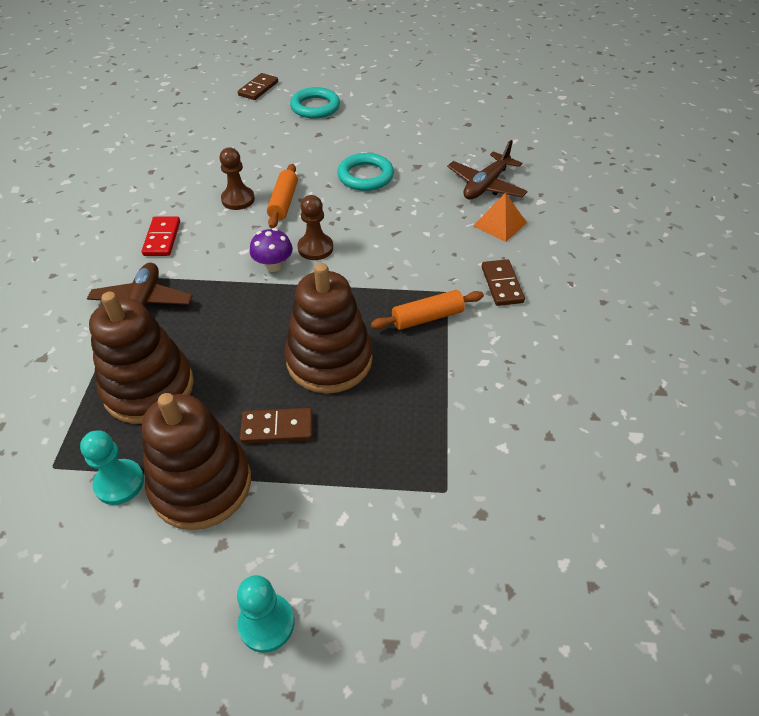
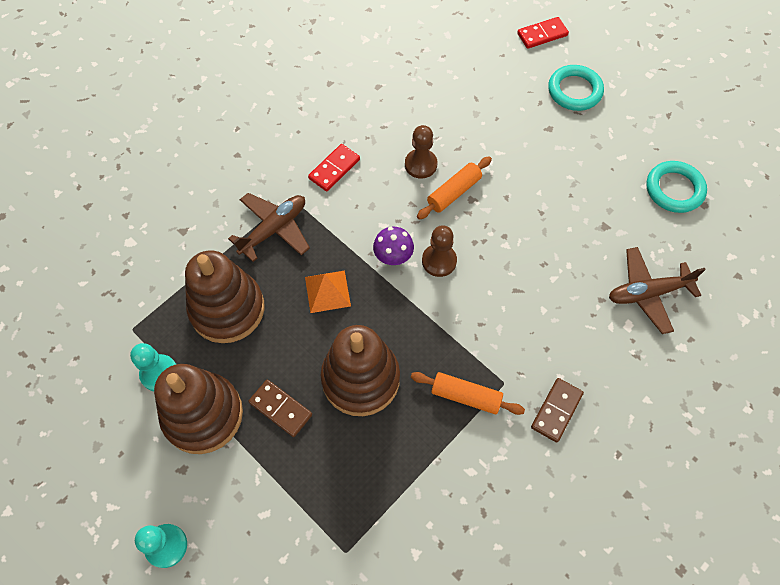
camera: 40 degrees right, 15 degrees up
(258, 89) = (542, 34): brown domino -> red domino
(365, 176) = (547, 208): turquoise ring -> turquoise ring (674, 189)
(500, 224) = (617, 346): orange pyramid -> orange pyramid (327, 291)

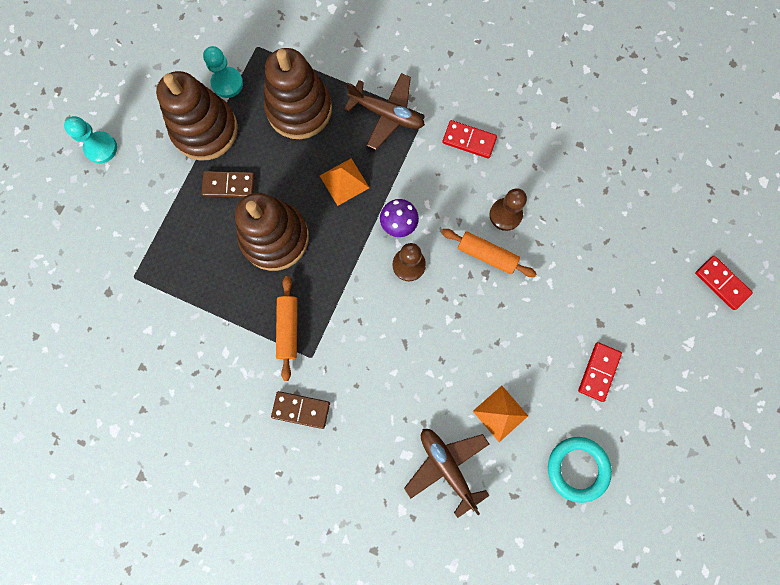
camera: 70 degrees right, 15 degrees up
(281, 408) = (229, 185): brown domino -> brown domino turned 75 degrees clockwise
(574, 91) = (660, 337): turquoise ring -> none
(592, 144) = (598, 371): none -> red domino
(609, 232) = (500, 413): none -> orange pyramid

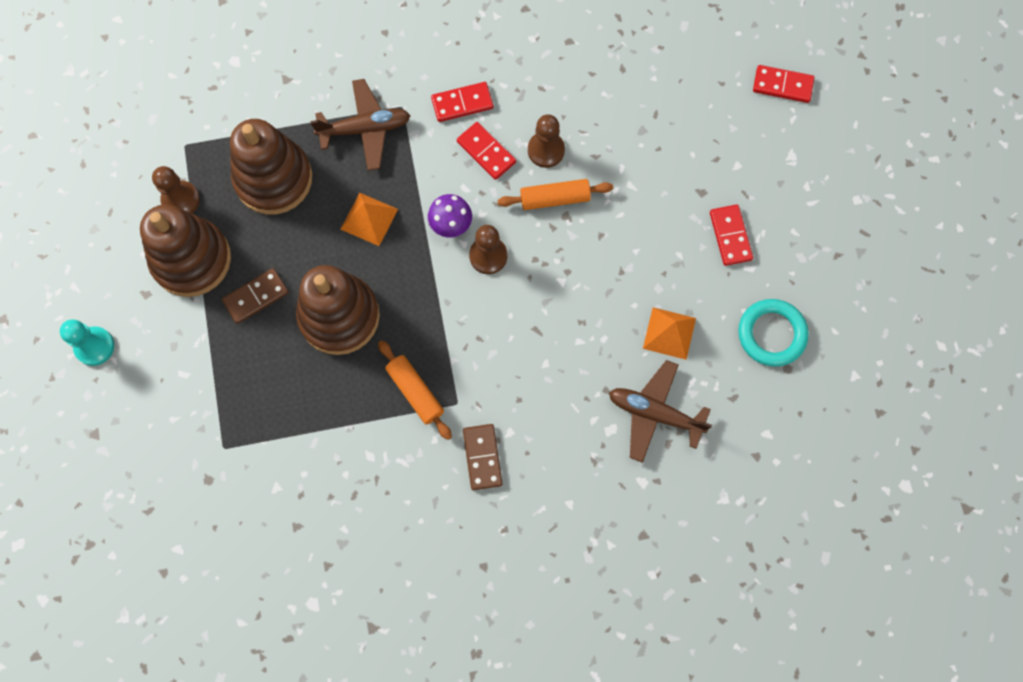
camera: 35 degrees left, 5 degrees down
(227, 83) = (181, 200): turquoise pawn -> brown pawn
(301, 409) = (482, 457): brown domino -> brown domino turned 75 degrees counterclockwise
(461, 187) = (486, 152): none -> red domino

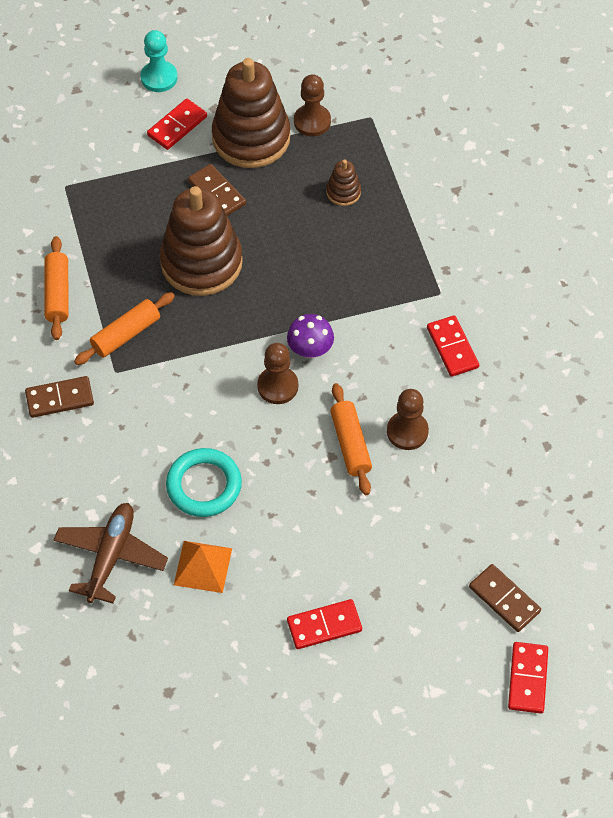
camera: 85 degrees right, 15 degrees down
(273, 179) = (343, 192): brown stacking toy -> brown stacking toy, size x0.43
(359, 458) = (57, 294): none -> orange rolling pin
(365, 129) = (409, 263): brown plane -> none
(369, 219) = (308, 277): orange pyramid -> none
(486, 152) = (397, 375): red domino -> red domino (177, 126)
(712, 93) = (504, 599): none -> brown domino
(771, 334) = (208, 673): turquoise ring -> turquoise ring (204, 485)

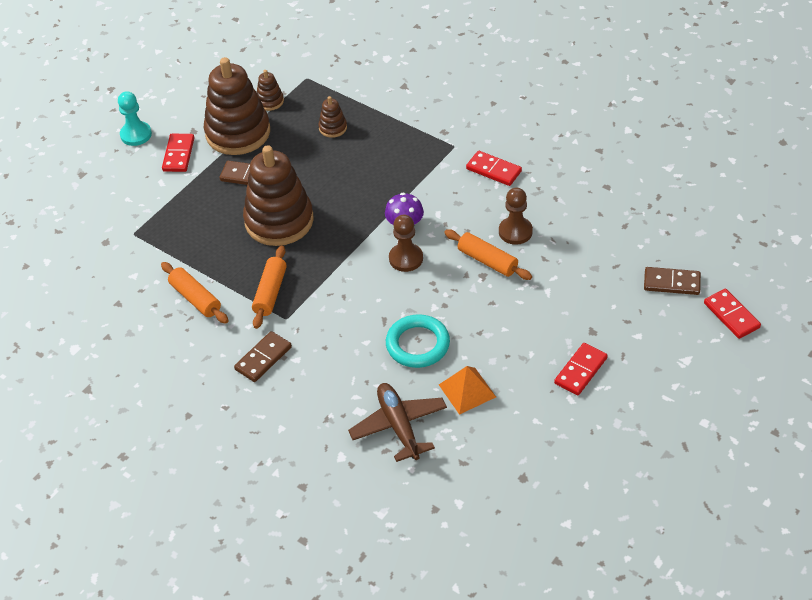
camera: 35 degrees left, 10 degrees down
(312, 121) = (270, 101): brown pawn -> brown stacking toy

